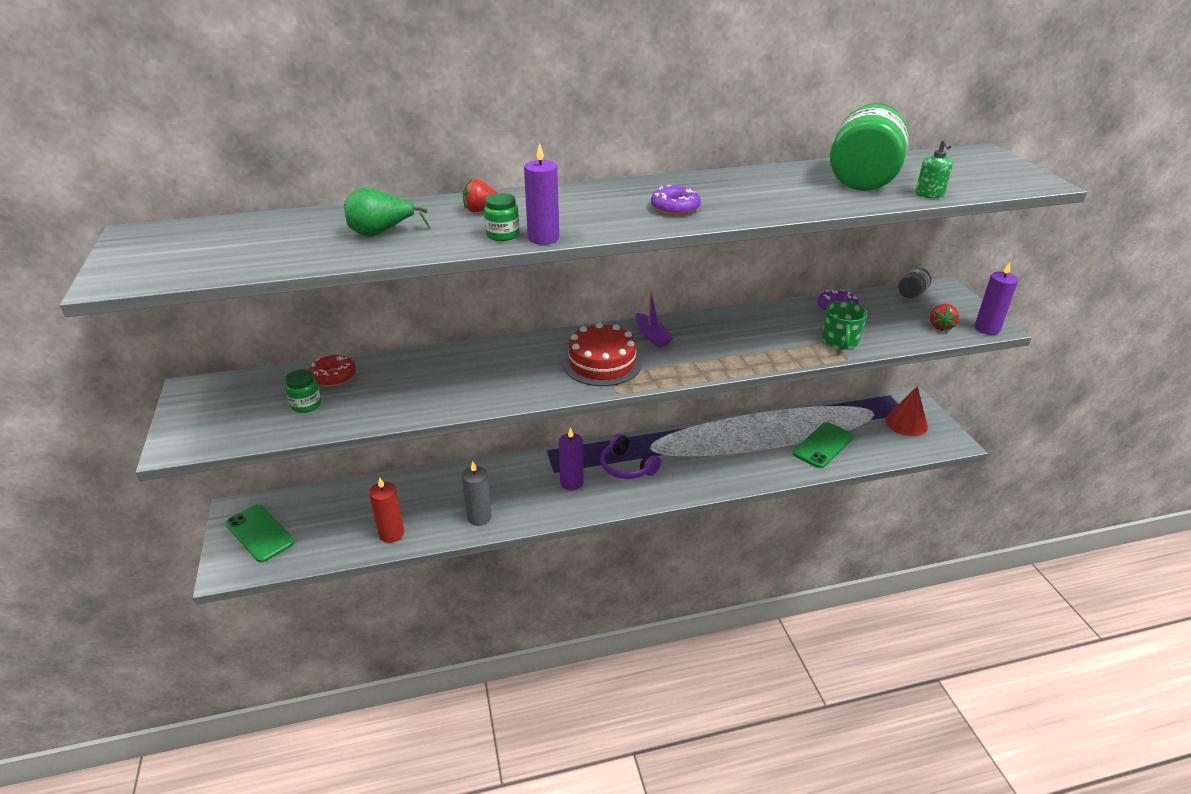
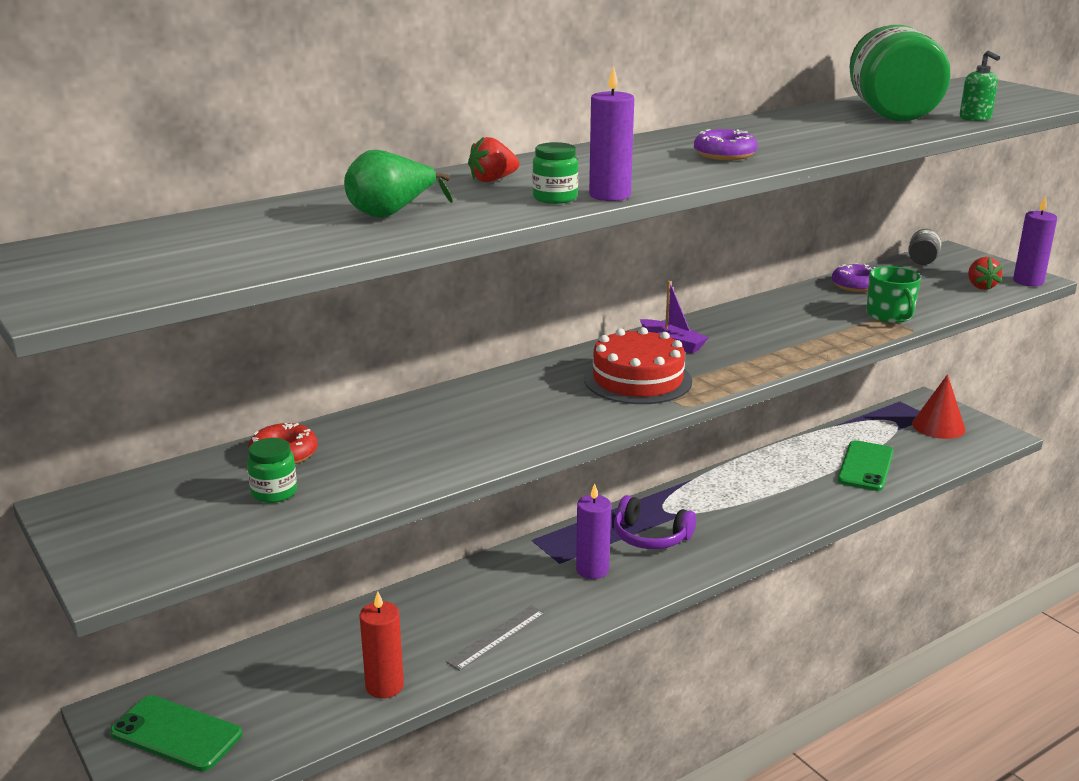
camera: 20 degrees left, 10 degrees down
(479, 517) = (496, 637): grey candle -> grey ruler

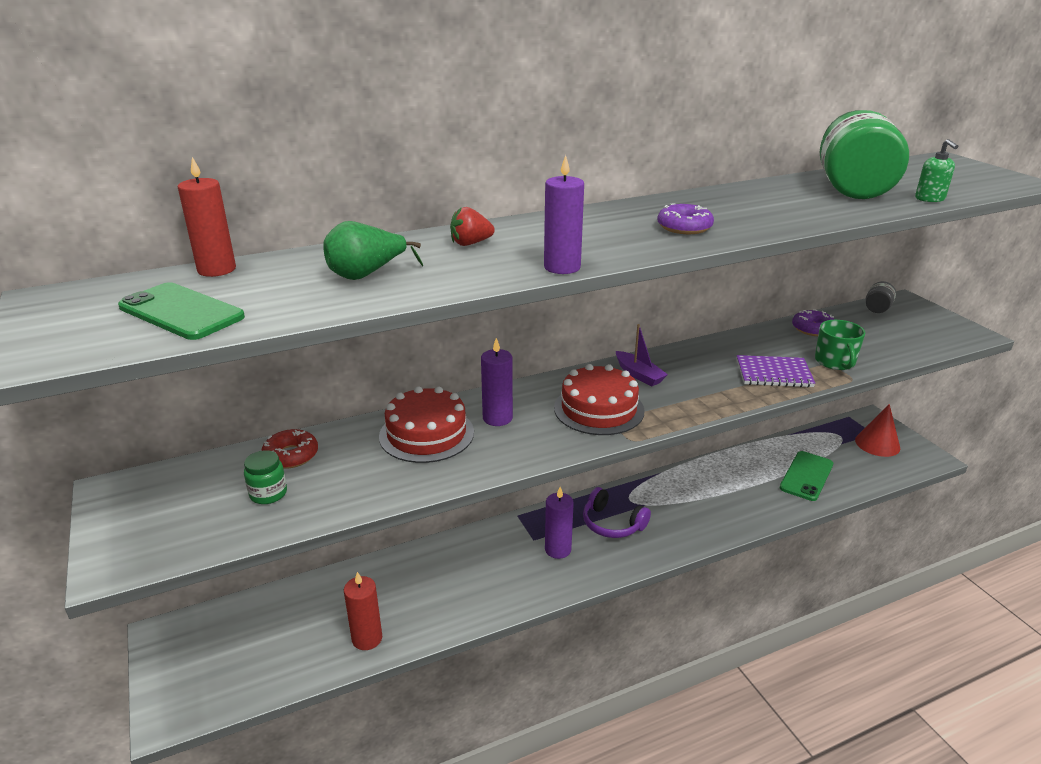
camera: 10 degrees right, 5 degrees up
(176, 733) = (201, 660): green phone -> green phone (181, 312)
(208, 218) = (216, 270): none -> red candle
(442, 419) = (426, 434): none -> red cake
(496, 637) = (466, 604): grey ruler -> none
(555, 198) = (513, 267): green jar -> none
(825, 331) = (773, 373): none -> purple notebook
(980, 286) = (923, 338): red strawberry -> none
(1028, 281) = (968, 336): purple candle -> purple candle (497, 418)

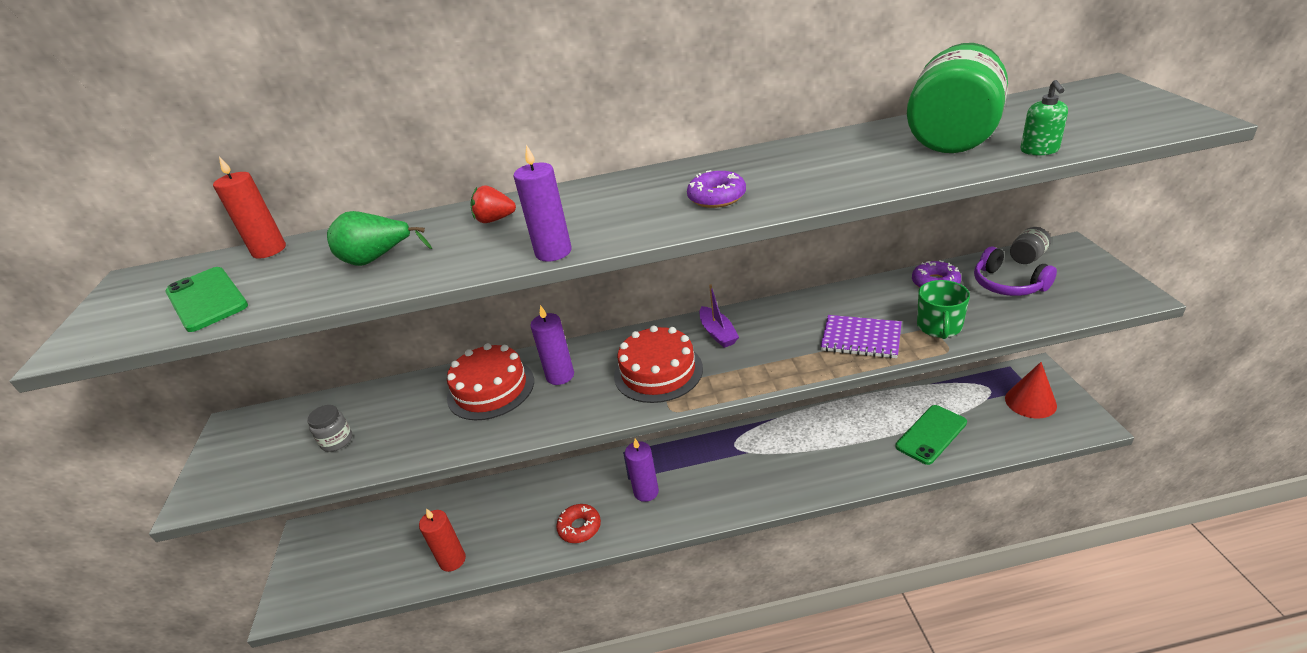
camera: 20 degrees right, 5 degrees up
(268, 494) = (337, 441): green jar -> grey jar
(291, 455) = (373, 403): red donut -> red donut (579, 527)
(612, 523) = (707, 469): purple headphones -> purple headphones (1008, 284)

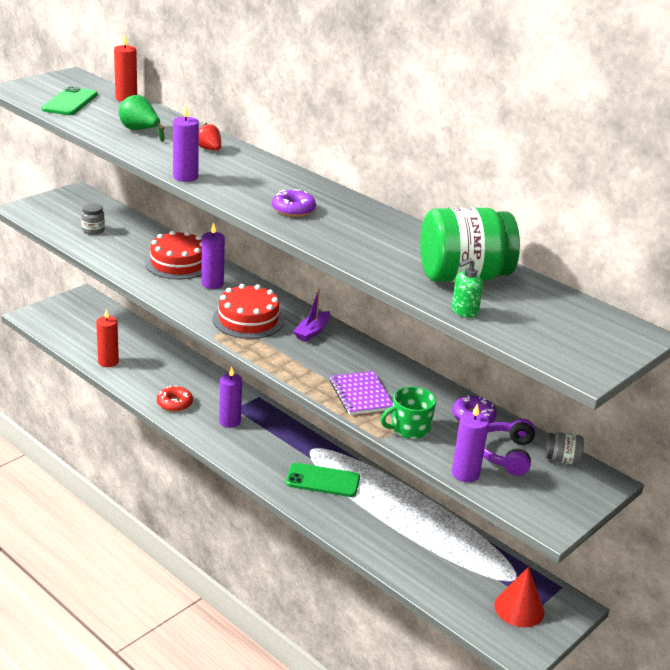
camera: 45 degrees right, 5 degrees down
(931, 434) = (418, 554): green phone -> green phone (323, 480)
(1035, 317) = (465, 474): none -> purple candle

